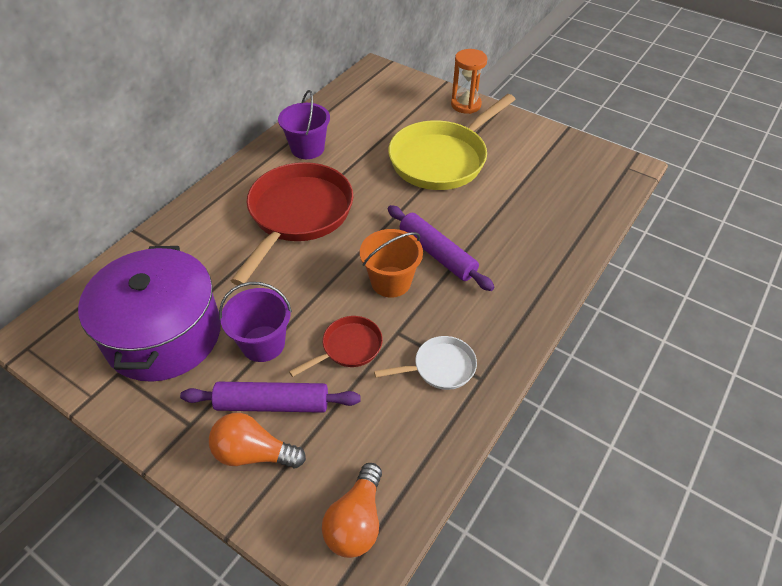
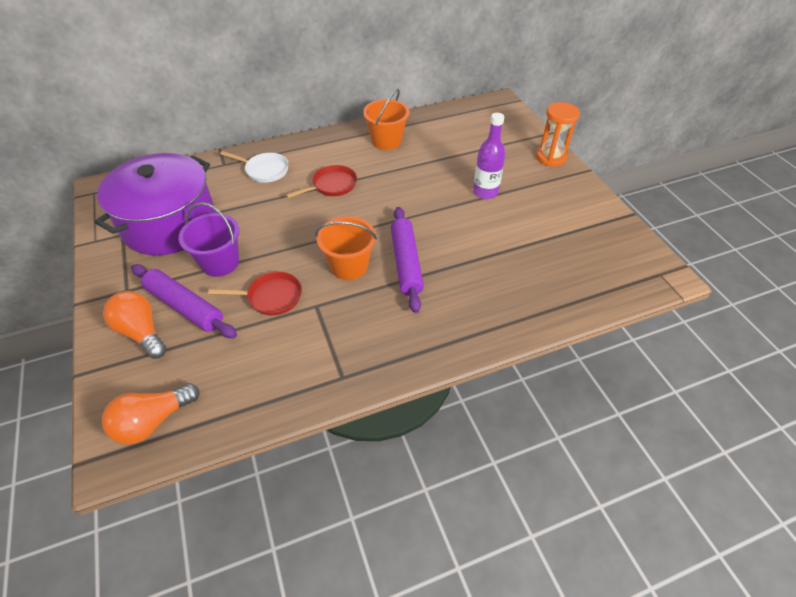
camera: 35 degrees right, 0 degrees up
(298, 215) = (332, 185): red pan -> red pan, size x0.48
(307, 148) = (386, 141): purple bucket -> orange bucket
(440, 367) = (320, 350): white pan -> white pan (264, 170)
(442, 159) = (485, 192): yellow pan -> purple bottle

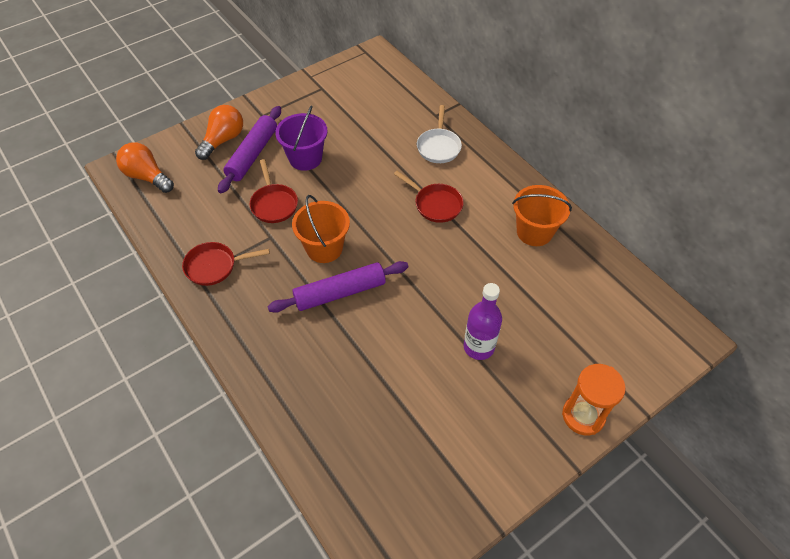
camera: 75 degrees right, 5 degrees up
(170, 224) = (342, 110): purple pot -> none
(335, 359) = (214, 266): none -> red pan

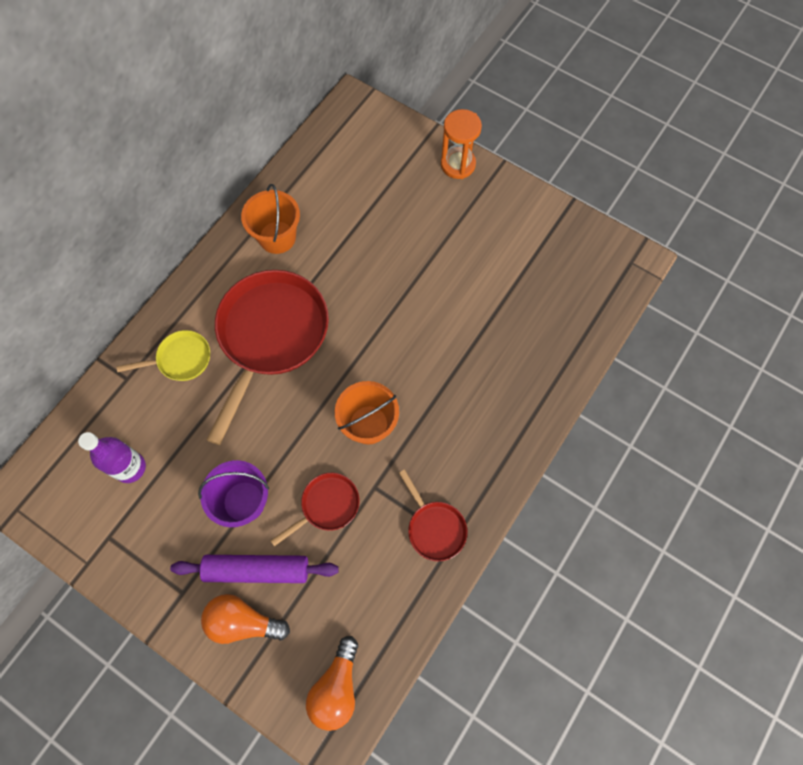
camera: 110 degrees left, 15 degrees up
(340, 293) = (417, 387): purple rolling pin -> none
(435, 204) = (270, 336): red pan -> red pan, size x2.10
(438, 146) = (180, 359): white pan -> yellow pan
(478, 347) = (427, 252): purple bottle -> purple bottle (130, 467)

